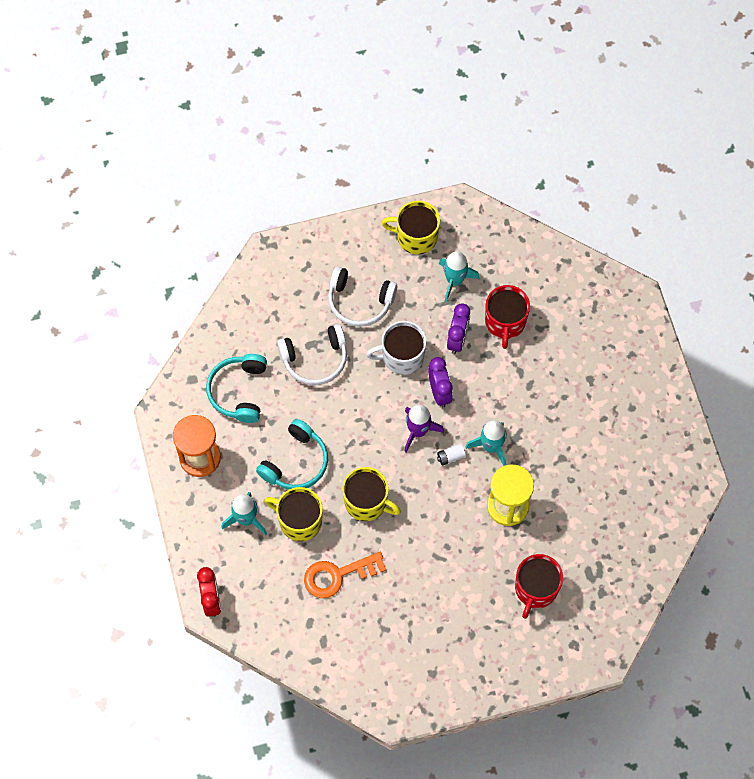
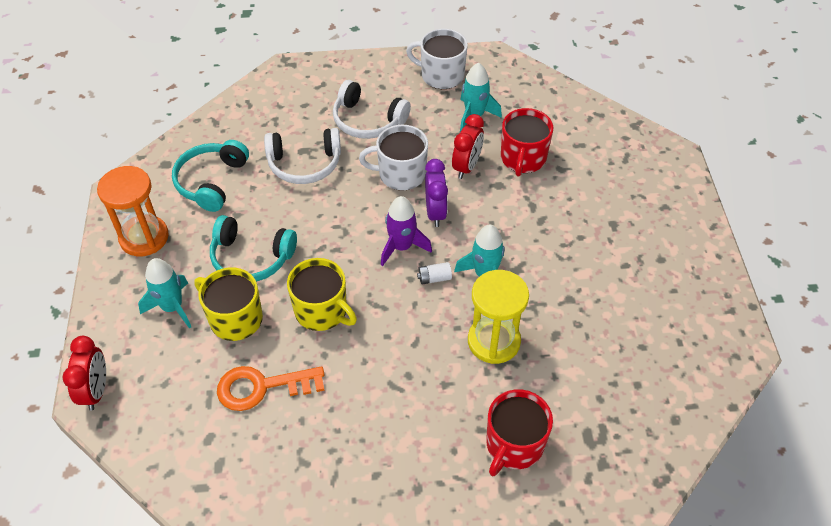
camera: 10 degrees right, 15 degrees down
(296, 462) = (251, 258): turquoise headphones -> turquoise headphones turned 60 degrees clockwise
(416, 237) = (441, 75): yellow mug -> white mug
(457, 339) = (466, 167): purple clock -> red clock

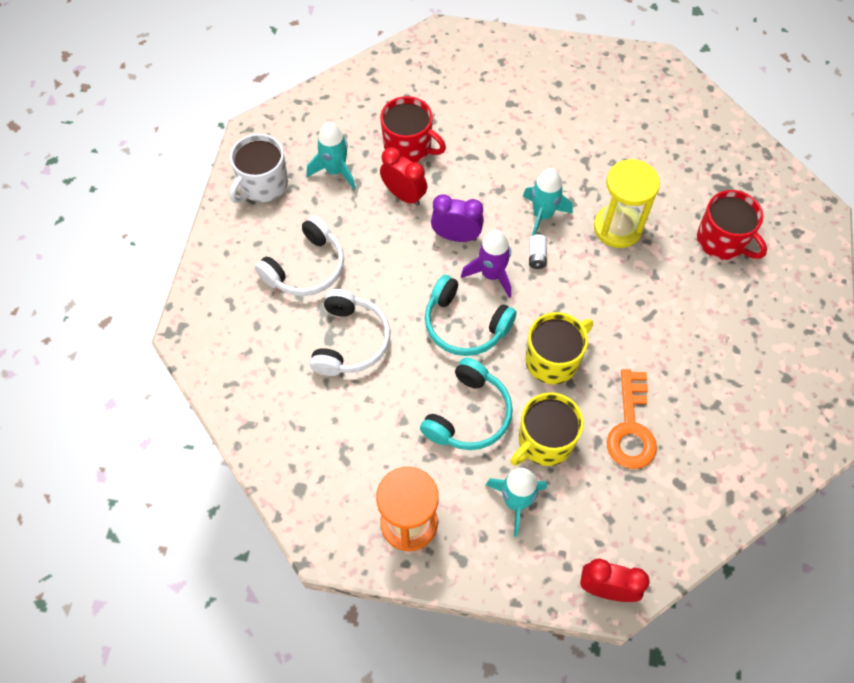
camera: 75 degrees left, 10 degrees up
(211, 181) = (345, 441): turquoise headphones -> turquoise headphones (464, 325)
(401, 174) = (395, 254): white mug -> none

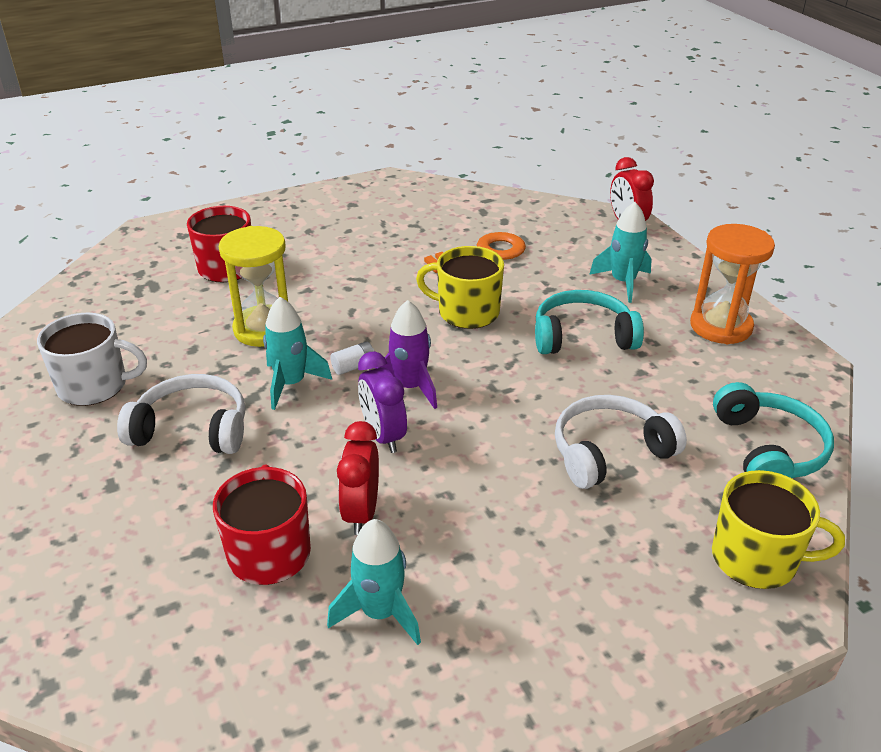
camera: 125 degrees left, 25 degrees down
(263, 185) = (484, 692): white mug -> white mug (94, 386)
(306, 268) = (565, 547): white headphones -> white headphones (192, 429)
(464, 325) = (492, 379): turquoise headphones -> turquoise headphones (768, 449)
(544, 441) = (552, 288): yellow mug -> yellow mug (756, 559)

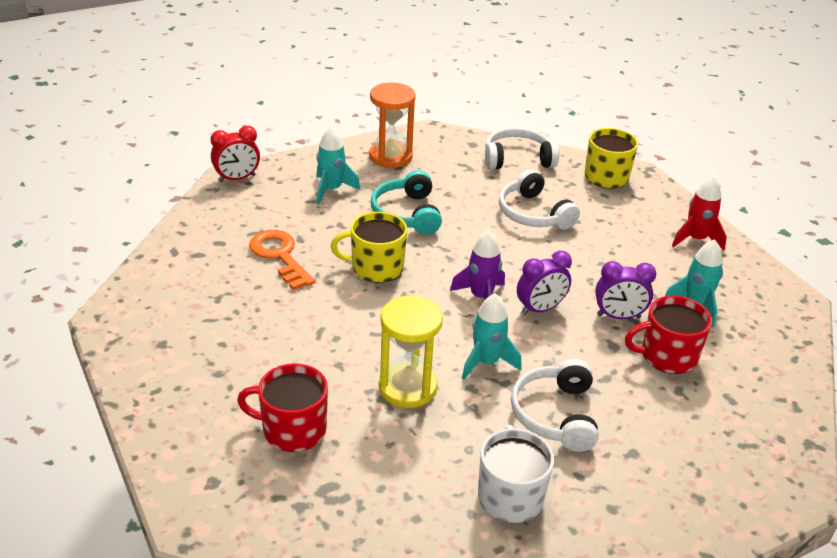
camera: 95 degrees left, 0 degrees up
(354, 366) = (458, 328): white battery -> none
(361, 513) = (618, 316): red clock -> purple clock
(467, 312) = (376, 267): yellow mug -> yellow mug turned 75 degrees clockwise
(572, 659) = (696, 239): none -> red rocket
(768, 449) = (517, 159): turquoise headphones -> white headphones

